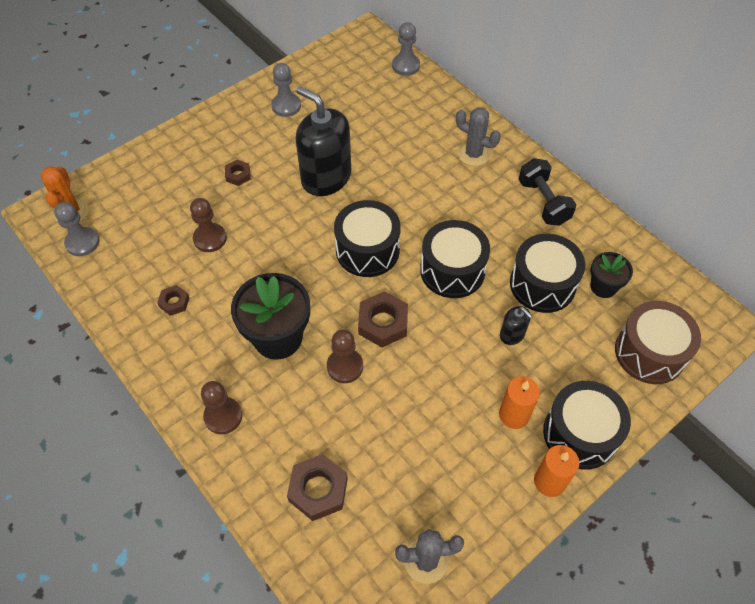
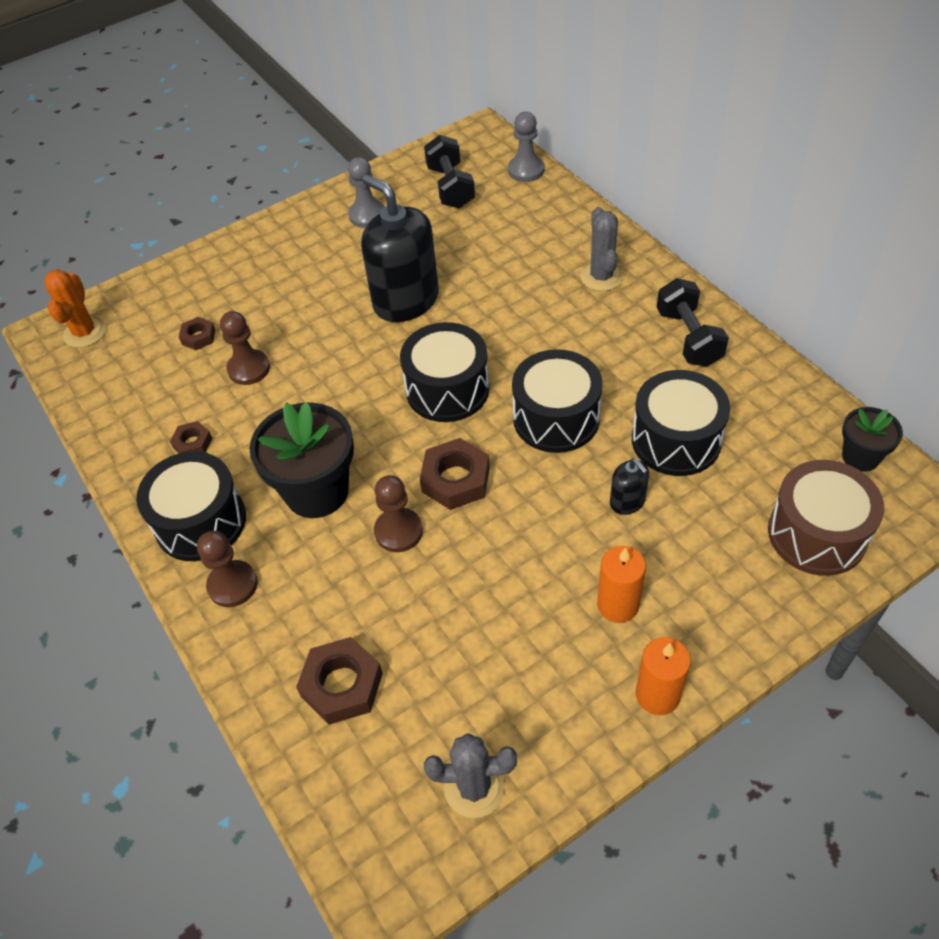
camera: 10 degrees right, 5 degrees down
(82, 242) = (92, 368): grey pawn -> none
(238, 175) = (295, 295): brown nut -> brown nut (198, 337)
(349, 81) = (450, 187): none -> black dumbbell
(473, 154) = (601, 277): grey cactus -> grey cactus turned 45 degrees clockwise
(580, 433) = (707, 634): black drum -> black drum (200, 522)
(603, 287) = (760, 446): black flower pot -> black flower pot (860, 457)

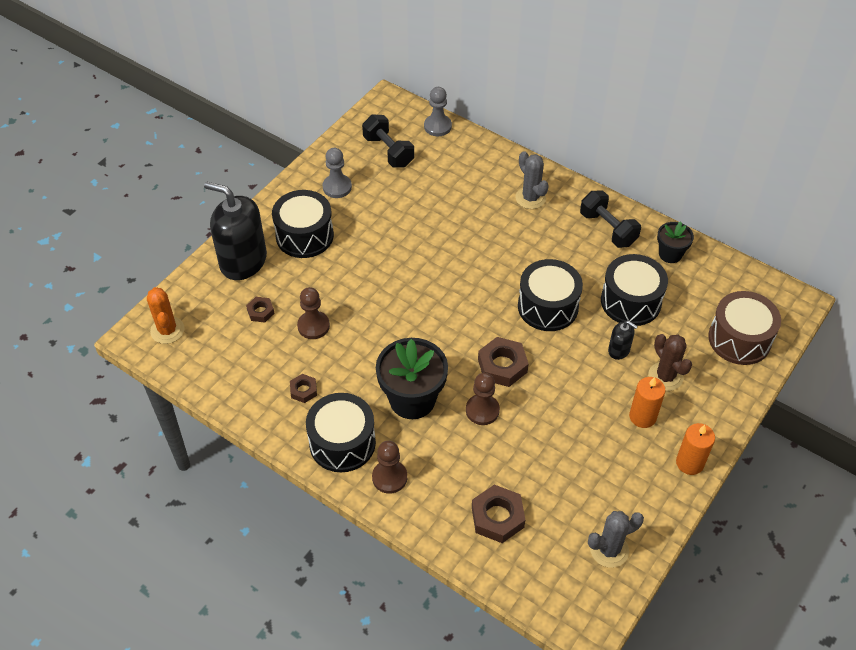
camera: 25 degrees left, 0 degrees up
(406, 300) = (401, 247): black soap dispenser -> black soap dispenser (243, 261)
(447, 389) = (465, 305): black drum -> black drum (304, 235)
(678, 557) = (665, 376): none -> brown cactus
(860, 457) = (745, 283): black flower pot -> black flower pot (670, 254)

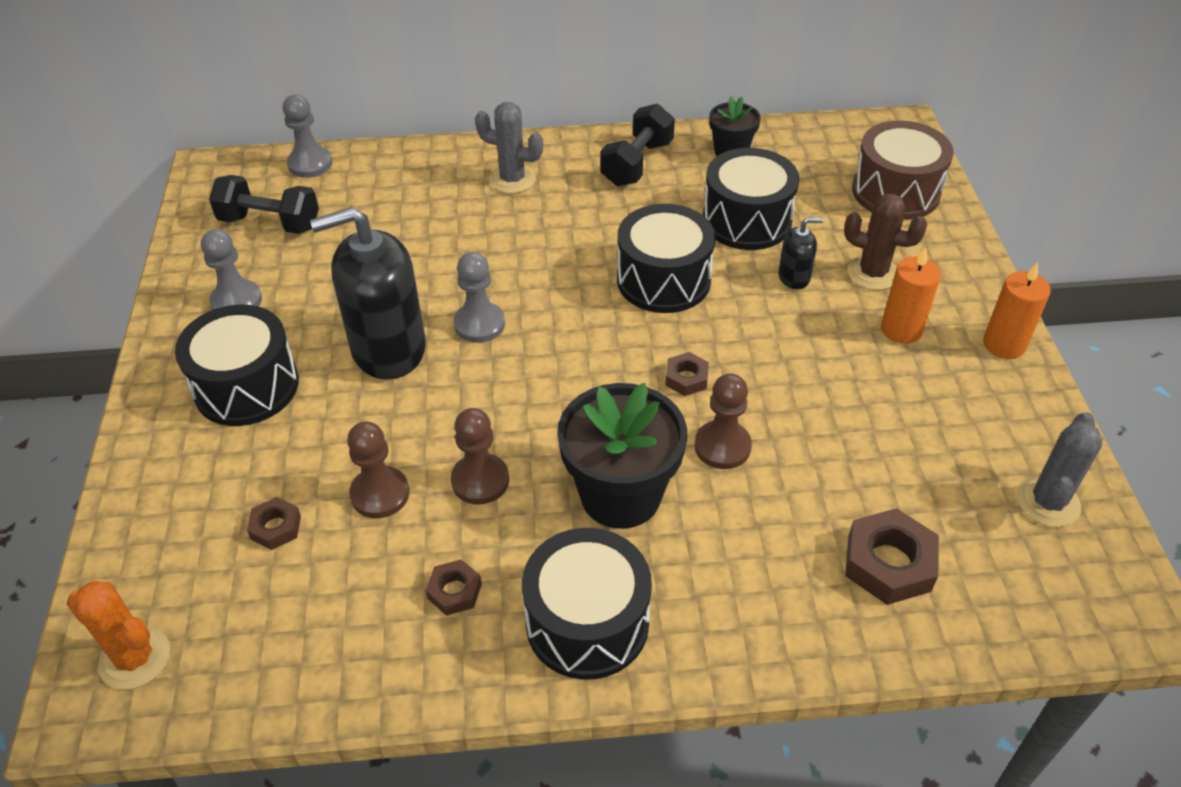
camera: 40 degrees left, 5 degrees down
(243, 261) = (178, 476): black soap dispenser -> black soap dispenser (388, 348)
(389, 477) = (702, 619): brown pawn -> brown pawn (480, 480)
(433, 271) = (479, 324): none -> grey pawn
(502, 366) = (686, 378): brown nut -> brown nut, size x0.57
(608, 229) = (637, 163): black dumbbell -> black dumbbell turned 75 degrees counterclockwise

